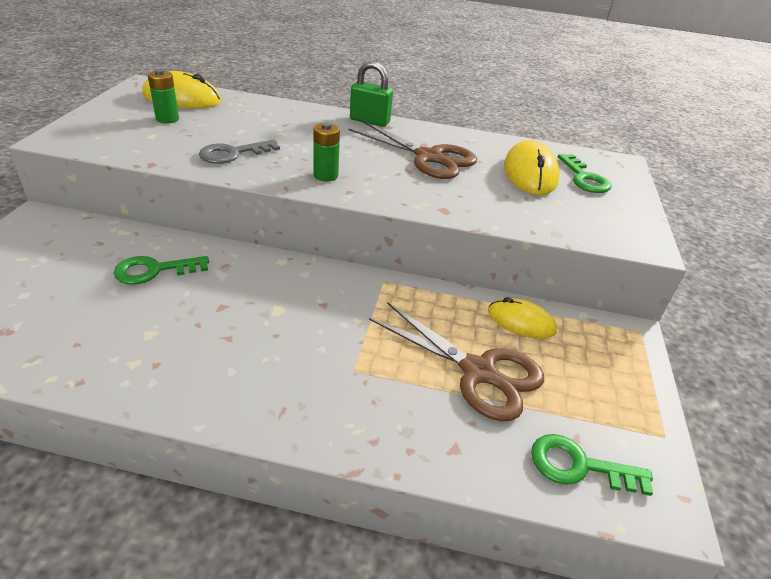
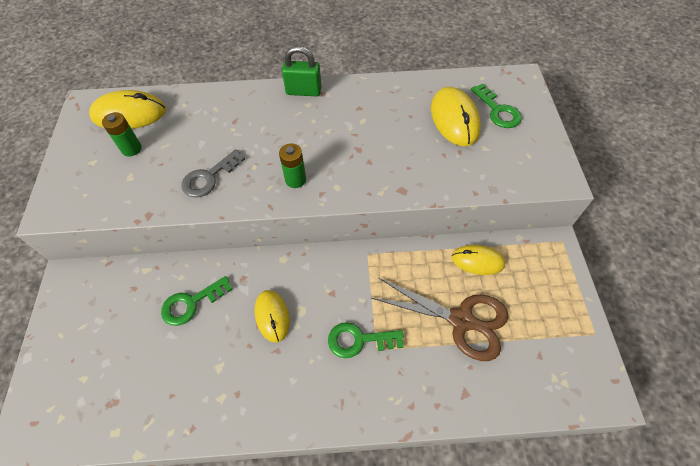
camera: 10 degrees left, 20 degrees up
(240, 305) = (272, 316): none -> yellow mouse
(429, 157) = (369, 126): brown scissors -> none
(578, 466) = (546, 379): green key -> green key (358, 340)

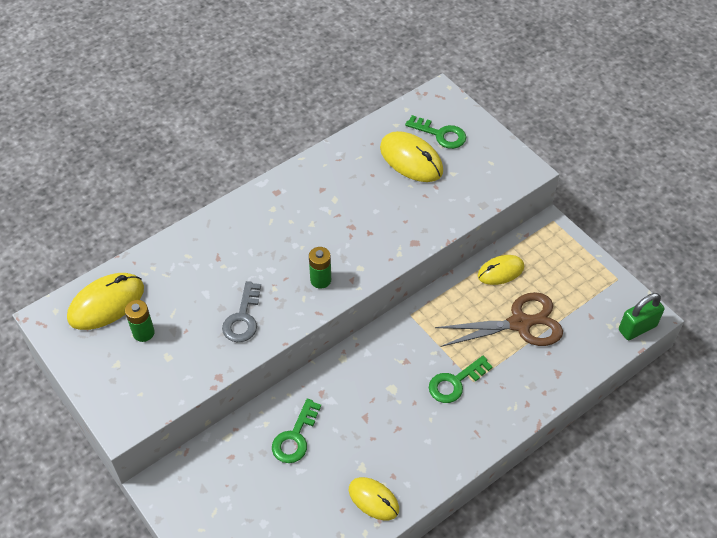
camera: 35 degrees left, 5 degrees down
(272, 316) = (372, 406): yellow mouse -> yellow mouse (373, 499)
(303, 91) = (258, 198): green padlock -> green padlock (637, 328)

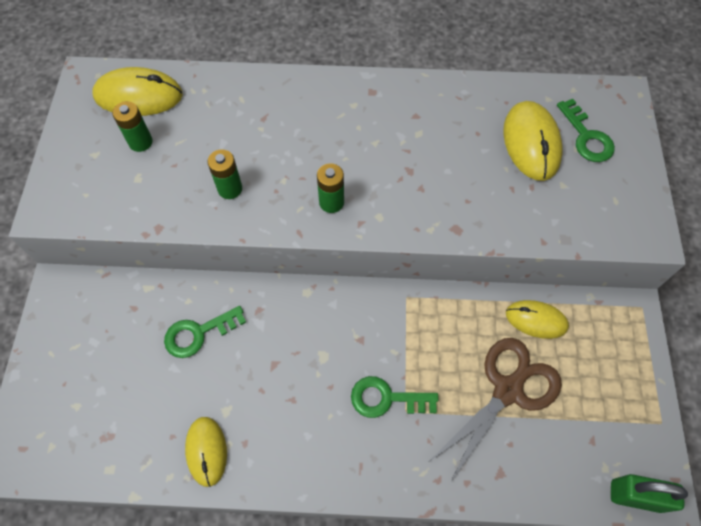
camera: 40 degrees right, 10 degrees up
(243, 318) = (230, 189): grey key -> green battery
(520, 323) = (508, 389): brown scissors -> brown scissors turned 75 degrees counterclockwise

